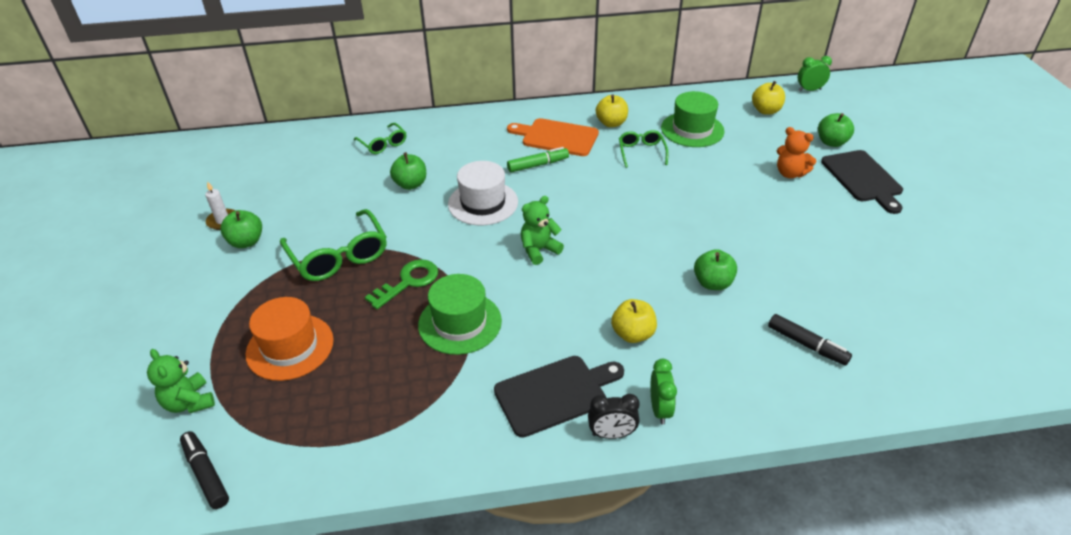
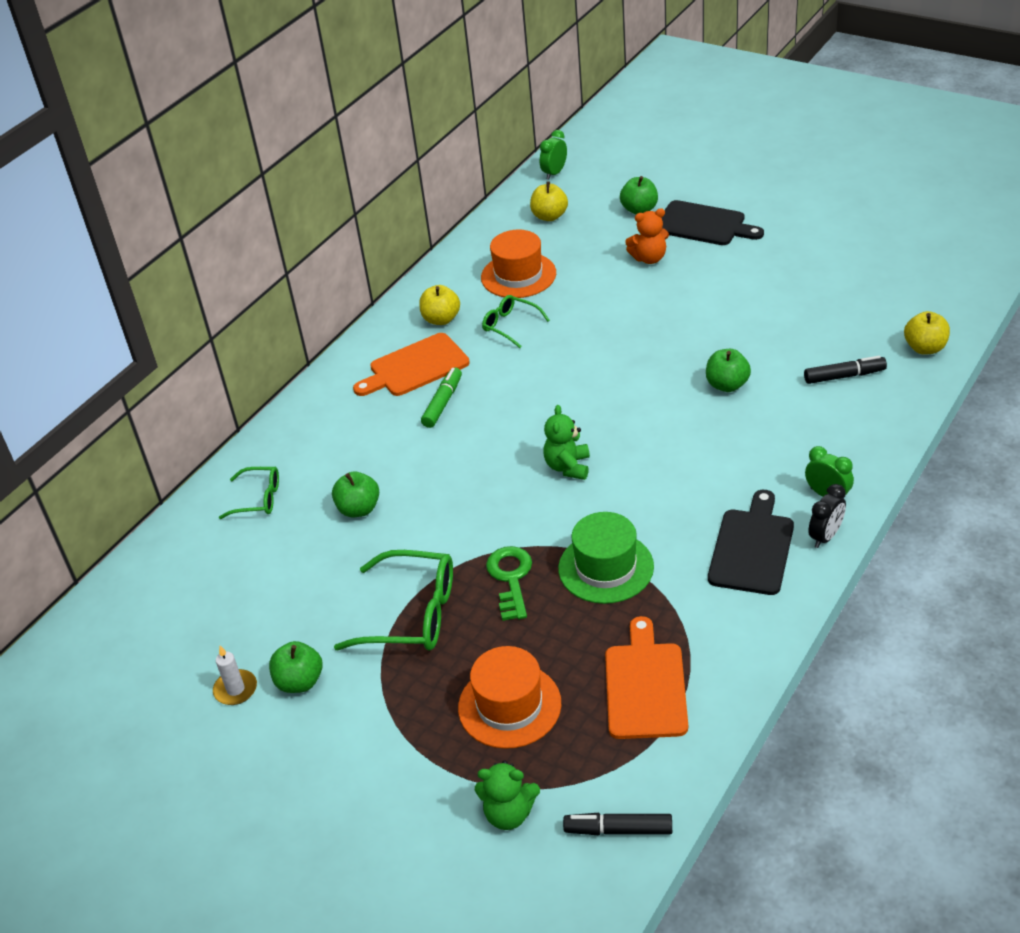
camera: 45 degrees left, 0 degrees up
(360, 410) = (645, 686): none -> orange cutting board
(483, 203) = (454, 470): white hat -> none
(633, 334) = (734, 465): yellow apple -> yellow apple (925, 348)
(692, 129) = (518, 275): green hat -> orange hat

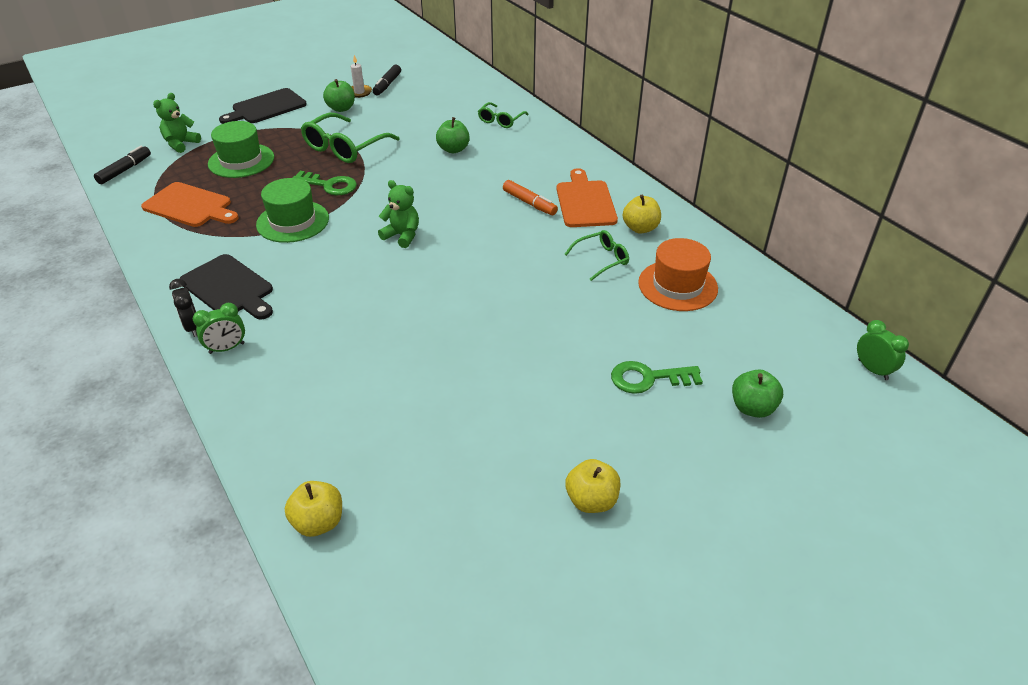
camera: 110 degrees right, 0 degrees up
(443, 403) = (529, 203): green marker -> orange marker
(509, 705) = (241, 161): orange hat -> green hat
(549, 216) = (776, 337): yellow apple -> yellow apple (591, 500)
(649, 258) = (647, 378): orange teddy bear -> green key
(703, 224) = (688, 448): black cutting board -> black cutting board (266, 107)
(727, 385) = (408, 350): green apple -> none
(844, 376) = (343, 433): black marker -> black marker (387, 85)

